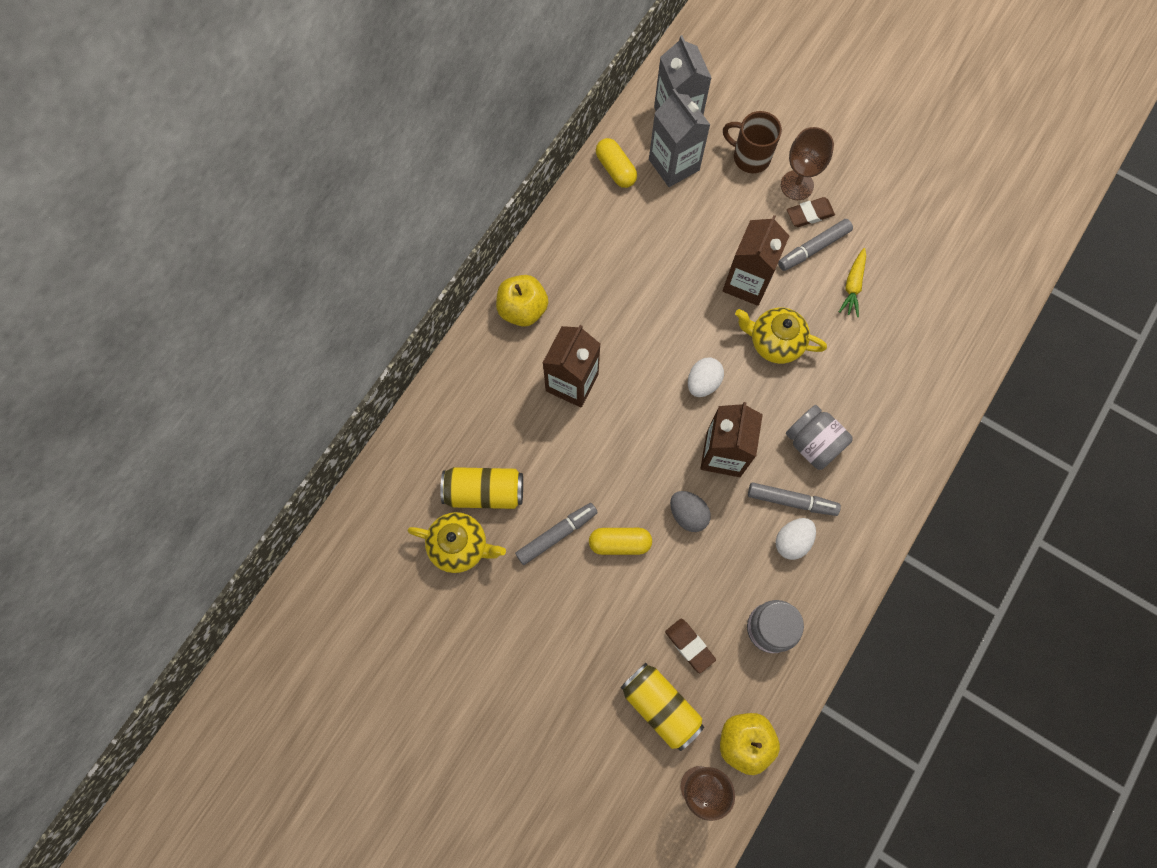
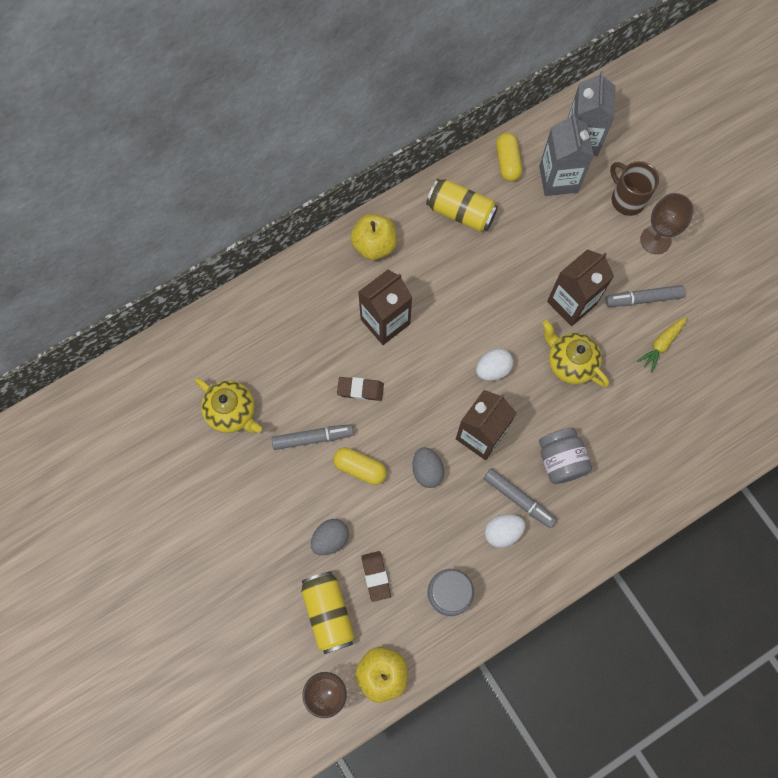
camera: 25 degrees right, 0 degrees up
(484, 492) = (272, 378): yellow can -> yellow can (460, 212)
(625, 629) = (330, 539): none -> grey egg
(809, 214) = (654, 269): brown eraser -> brown eraser (360, 389)

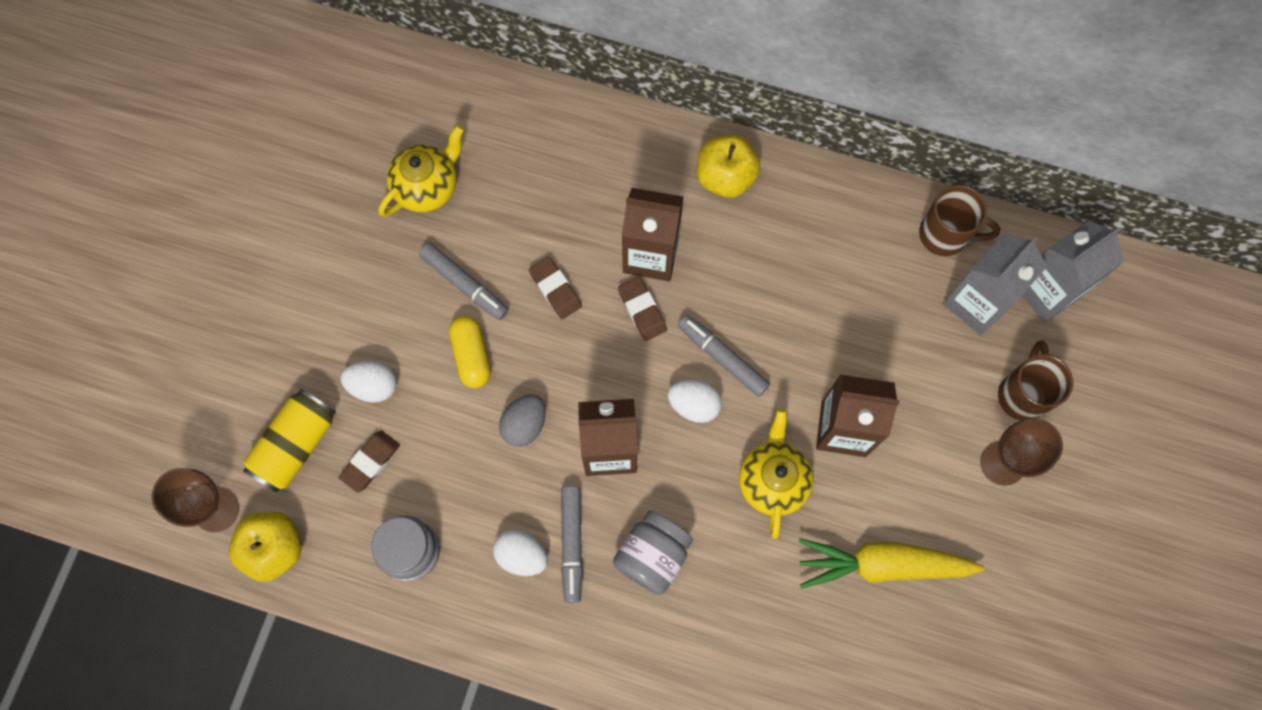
camera: 50 degrees right, 0 degrees up
(232, 412) = (427, 187): yellow teapot -> yellow teapot turned 135 degrees counterclockwise
(330, 539) = (373, 386): grey egg -> white egg
(414, 352) = (642, 310): none -> brown eraser
(460, 212) = (842, 233): yellow can -> none
(507, 162) = (945, 235): yellow capsule -> brown mug
(643, 299) = (919, 503): grey marker -> grey marker (722, 358)
(661, 344) = (882, 564): yellow carrot -> yellow carrot, size x1.80

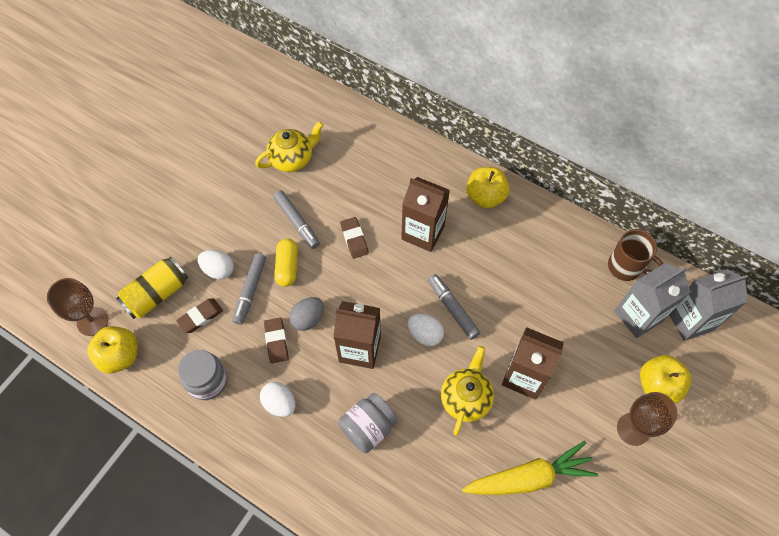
camera: 15 degrees right, 10 degrees down
(572, 544) = (315, 405): grey marker -> grey marker (250, 291)
(642, 310) = (407, 266): brown eraser -> brown eraser (276, 341)
(882, 564) = (529, 477): yellow carrot -> yellow carrot turned 150 degrees clockwise
(1022, 394) = (657, 385): brown mug -> yellow apple

